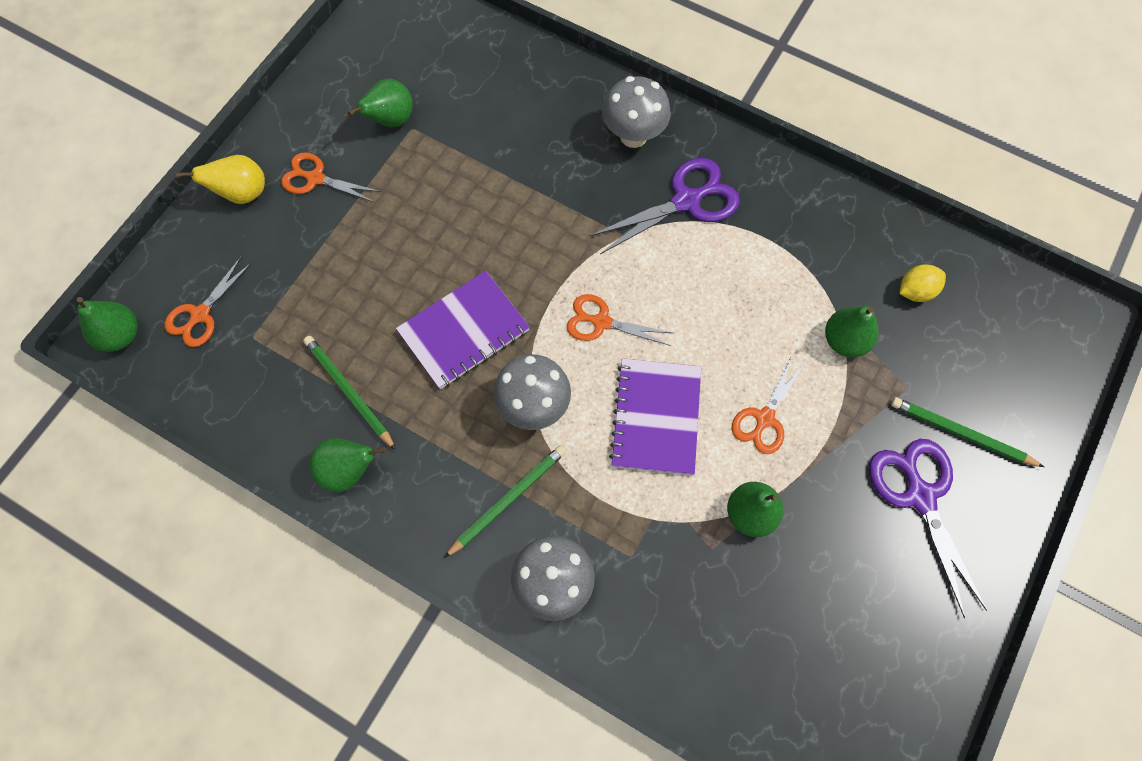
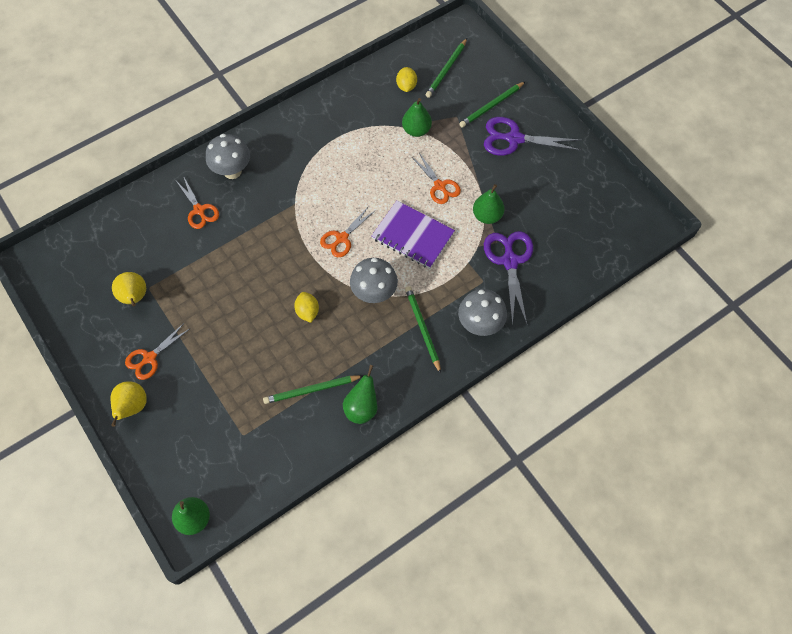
camera: 65 degrees left, 5 degrees down
(200, 314) = (208, 462): orange scissors -> orange scissors (199, 210)
(390, 120) = (134, 298): green pear -> yellow pear
(464, 331) = (307, 312): purple notebook -> yellow lemon
(686, 201) = (291, 164): purple scissors -> purple scissors (510, 261)
(985, 335) = (446, 70): none -> green pencil

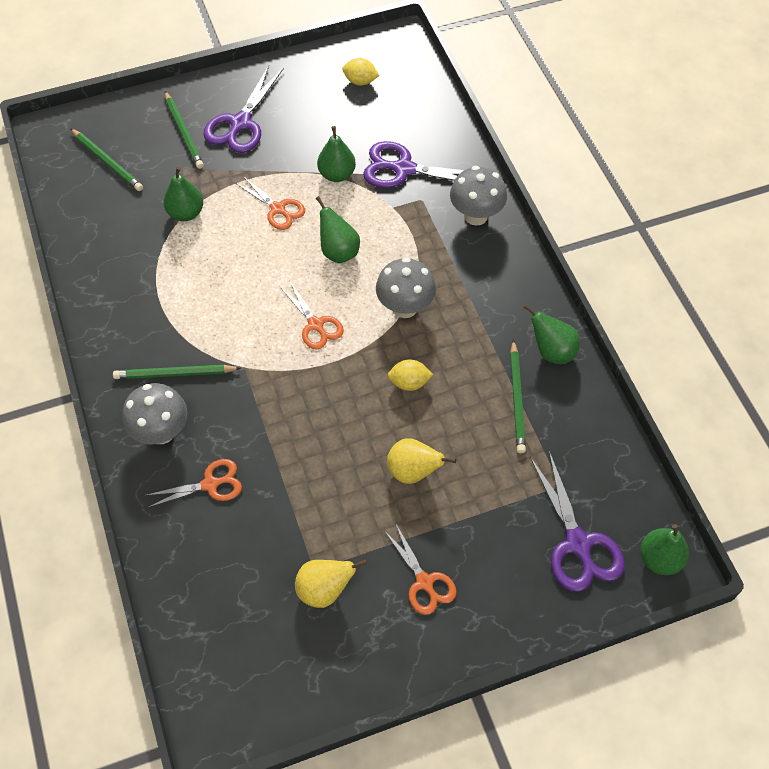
camera: 75 degrees left, 5 degrees down
(132, 407) = (492, 614): yellow pear -> yellow pear (413, 471)
(196, 456) = (578, 543): none -> purple scissors
(406, 86) = (113, 208): yellow lemon -> yellow lemon (360, 81)
(412, 236) = (338, 251): purple notebook -> green pear
(422, 328) = (465, 270): green pencil -> green pencil (174, 374)
(439, 186) = (278, 209): orange scissors -> orange scissors turned 60 degrees clockwise

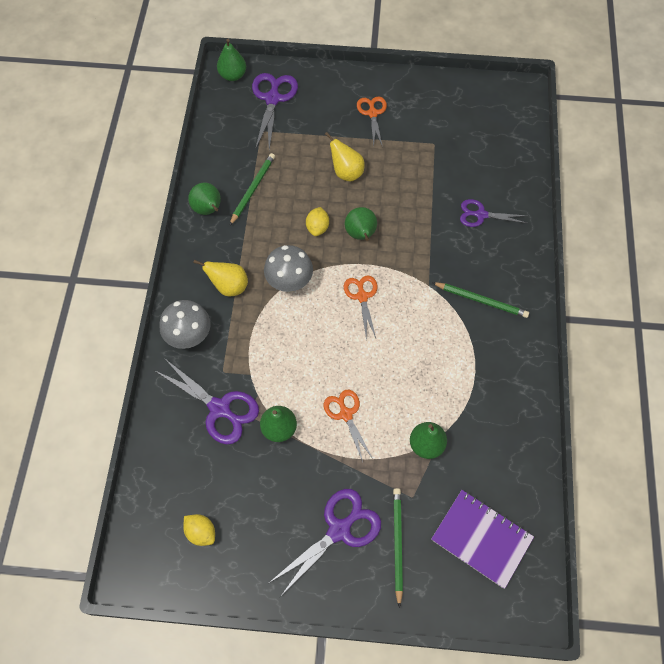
camera: 155 degrees left, 5 degrees up
(107, 162) = (481, 538): green pencil -> purple notebook
(161, 432) = (503, 262): grey mushroom -> none
(210, 484) = (481, 215): orange scissors -> purple scissors
(324, 590) = (432, 131): yellow pear -> yellow pear (229, 286)
(338, 251) = (315, 351): green pear -> green pear (360, 235)
(409, 383) = (317, 228): yellow lemon -> yellow lemon turned 75 degrees clockwise

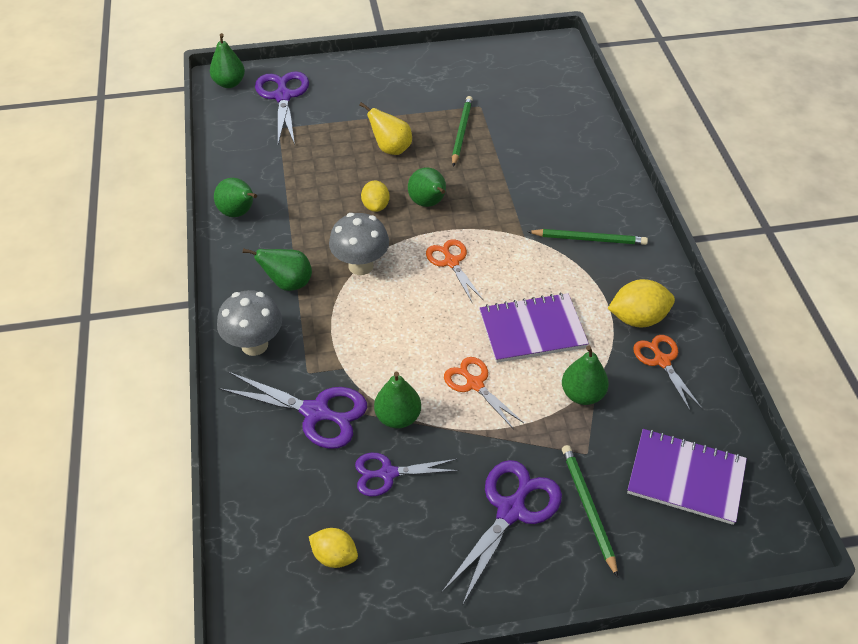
camera: 15 degrees left, 15 degrees down
(229, 286) = (288, 283): yellow pear -> green pear
(253, 189) = (286, 183): green pencil -> green pencil (461, 132)
(372, 113) = (401, 91): orange scissors -> orange scissors (662, 361)
(406, 376) = (532, 330): none -> purple notebook
(481, 215) = (557, 160): purple scissors -> purple scissors (388, 473)
(494, 386) = (638, 318): none -> yellow lemon

